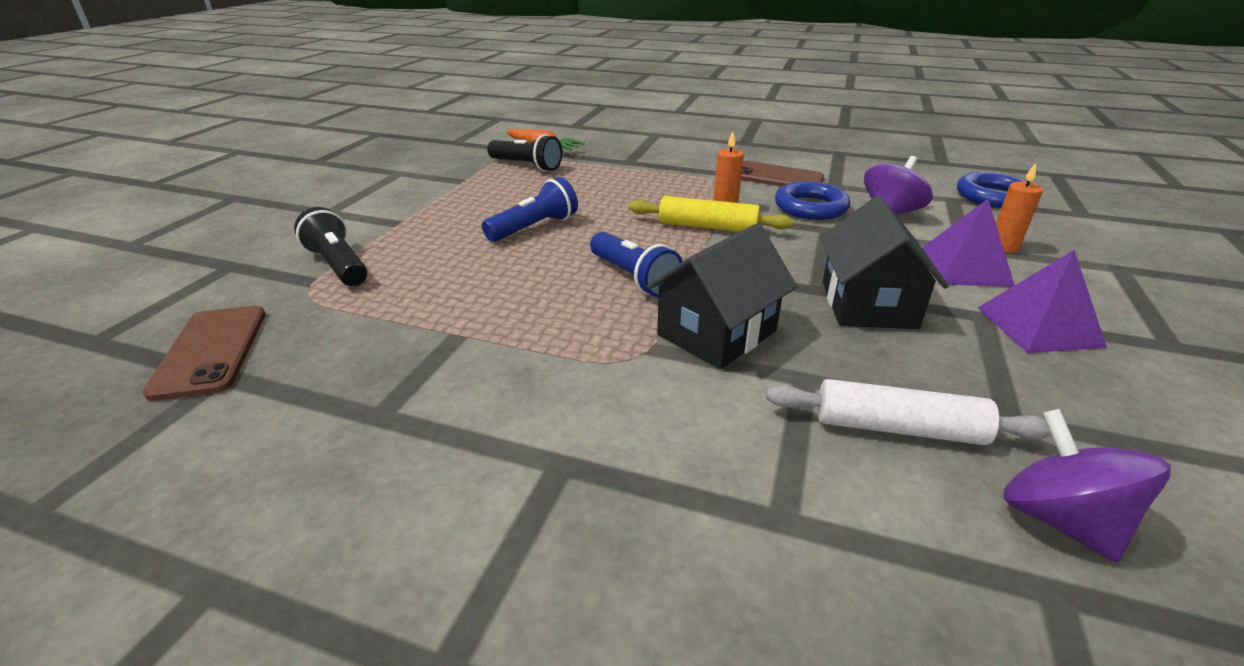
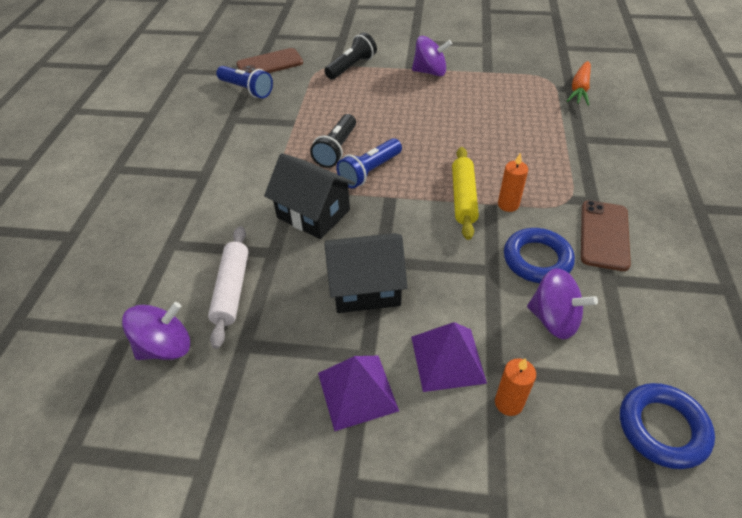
camera: 80 degrees right, 15 degrees up
(425, 211) = (430, 72): none -> purple spinning top
(526, 166) = (534, 90): black flashlight -> black flashlight (336, 149)
(534, 228) = (425, 118): blue flashlight -> blue flashlight (246, 90)

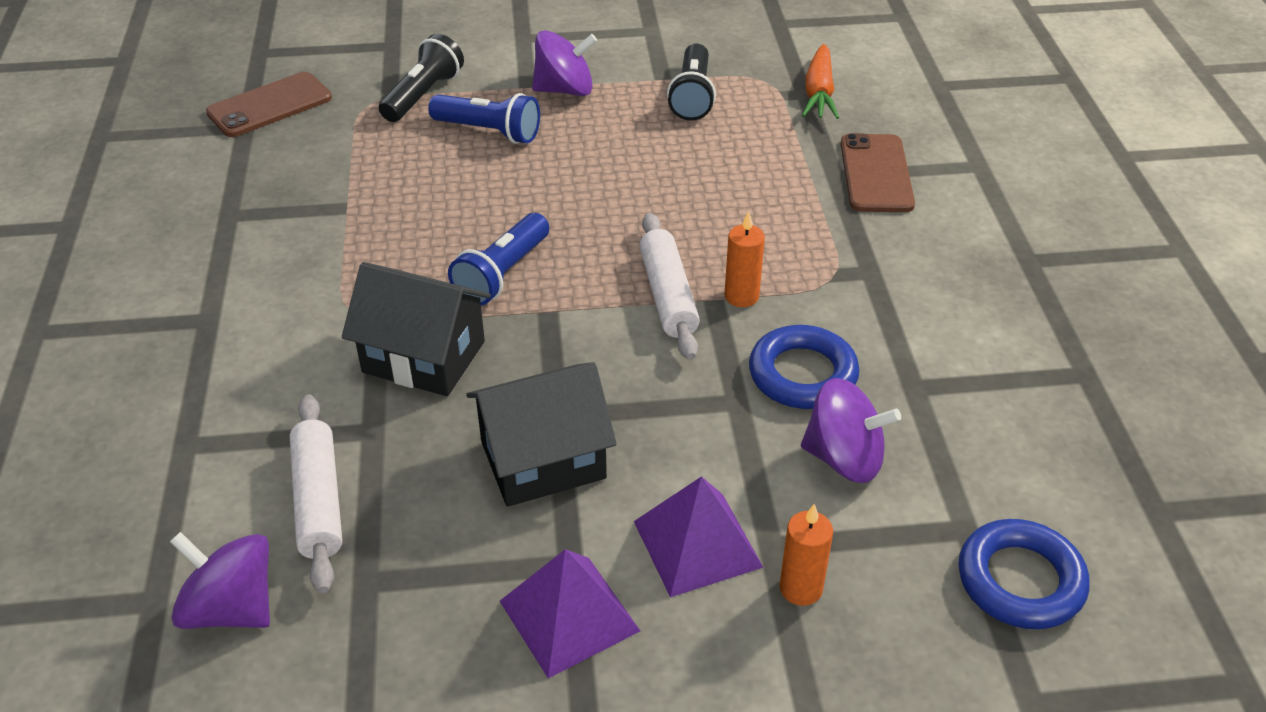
camera: 15 degrees left, 5 degrees down
(165, 346) = (231, 608): purple spinning top -> purple spinning top turned 105 degrees counterclockwise
(246, 90) = (240, 158): blue flashlight -> blue flashlight (489, 132)
(336, 149) = (435, 244): black flashlight -> black flashlight (692, 96)
(463, 198) = (668, 295): yellow rolling pin -> white rolling pin
(604, 235) = (896, 322): brown phone -> brown phone (876, 174)

